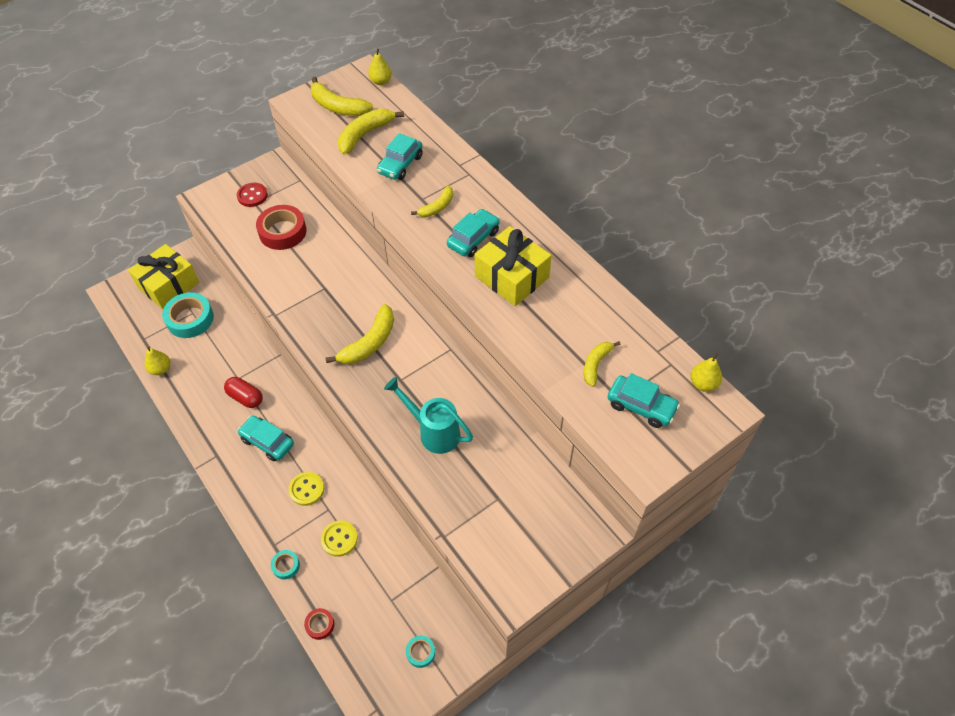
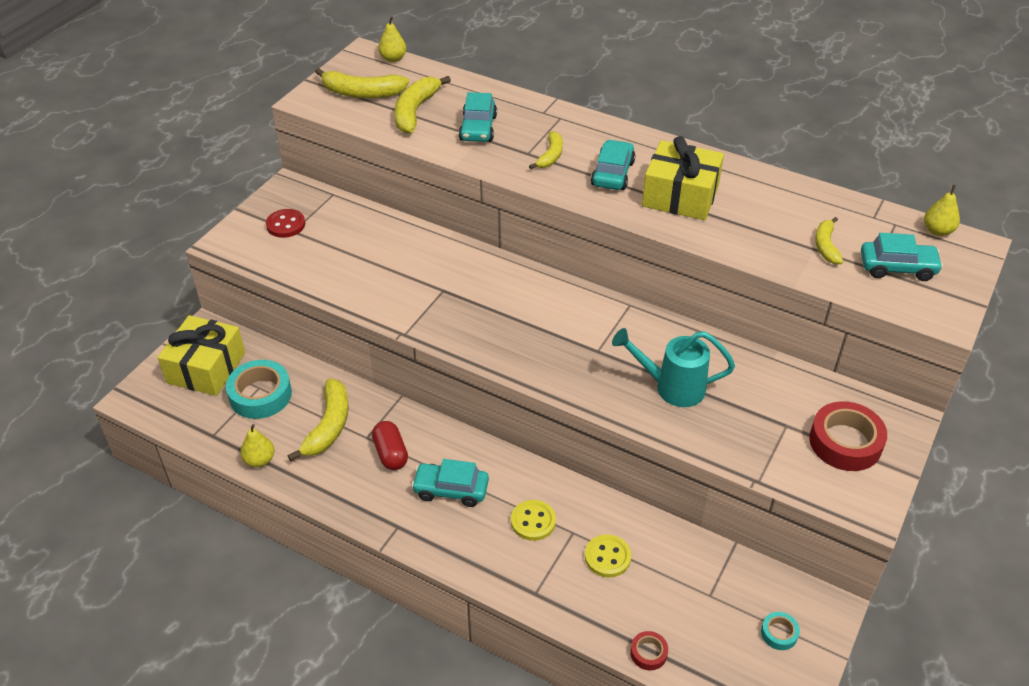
camera: 25 degrees left, 10 degrees down
(245, 397) = (391, 453): red capsule -> red capsule turned 60 degrees clockwise
(283, 232) = (351, 250): red tape -> red tape (845, 442)
(286, 566) = (565, 609): turquoise tape -> none
(369, 343) = (536, 327): yellow banana -> yellow banana (328, 426)

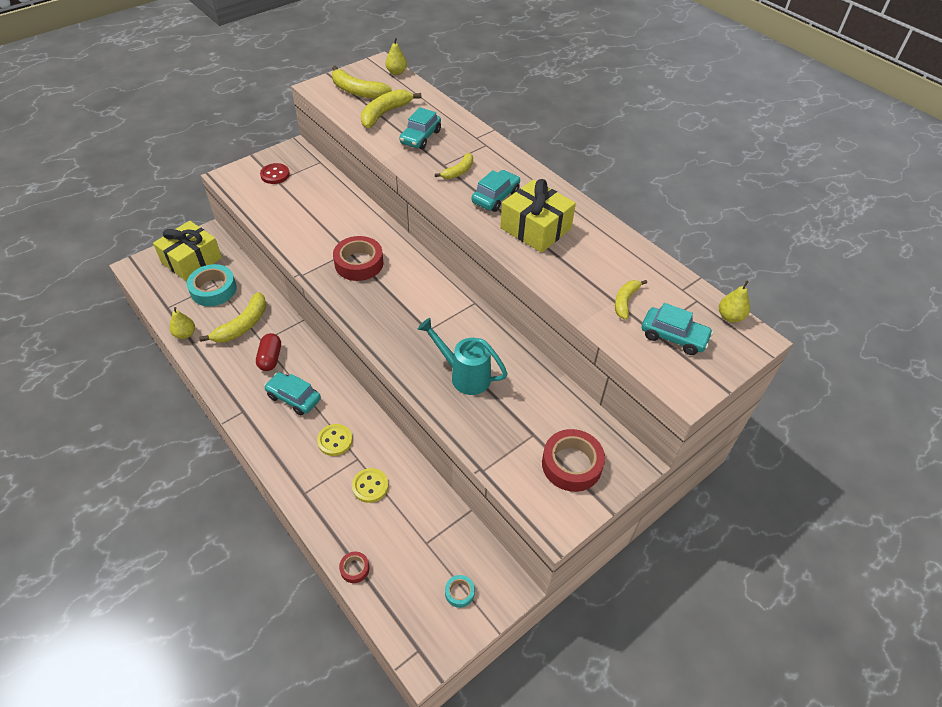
camera: 20 degrees right, 5 degrees up
(465, 300) = (359, 263): none -> red tape

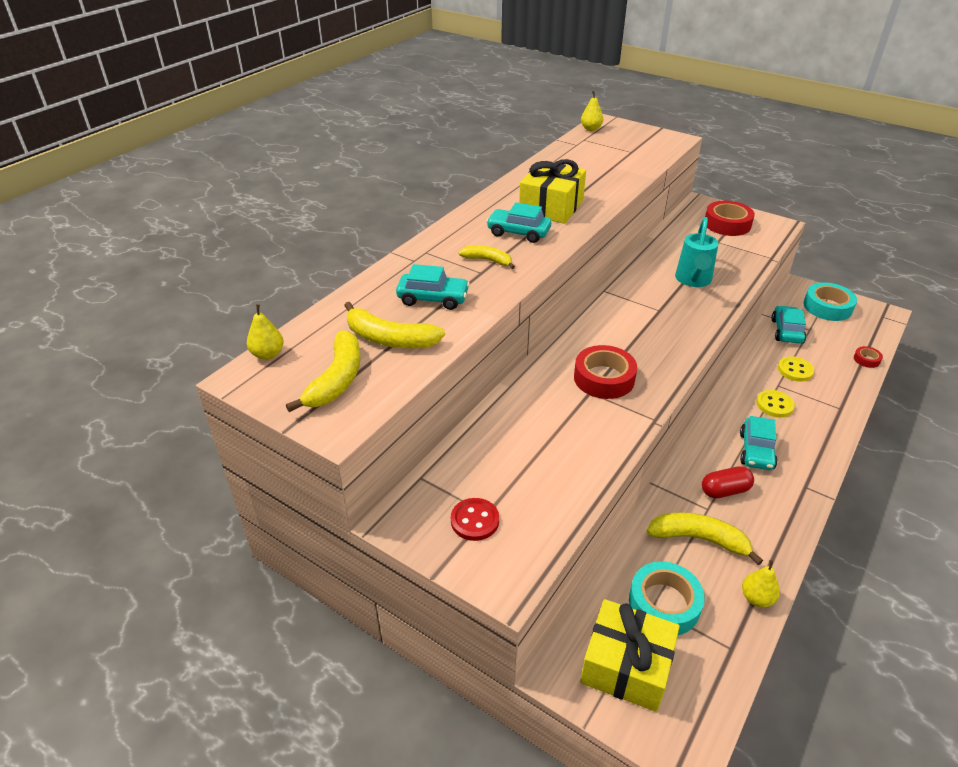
camera: 105 degrees left, 10 degrees down
(459, 592) = (827, 307): turquoise tape -> turquoise tape, size x2.05
(625, 301) = (610, 163): yellow banana -> none
(673, 337) = (630, 145): turquoise car -> turquoise car (786, 331)

